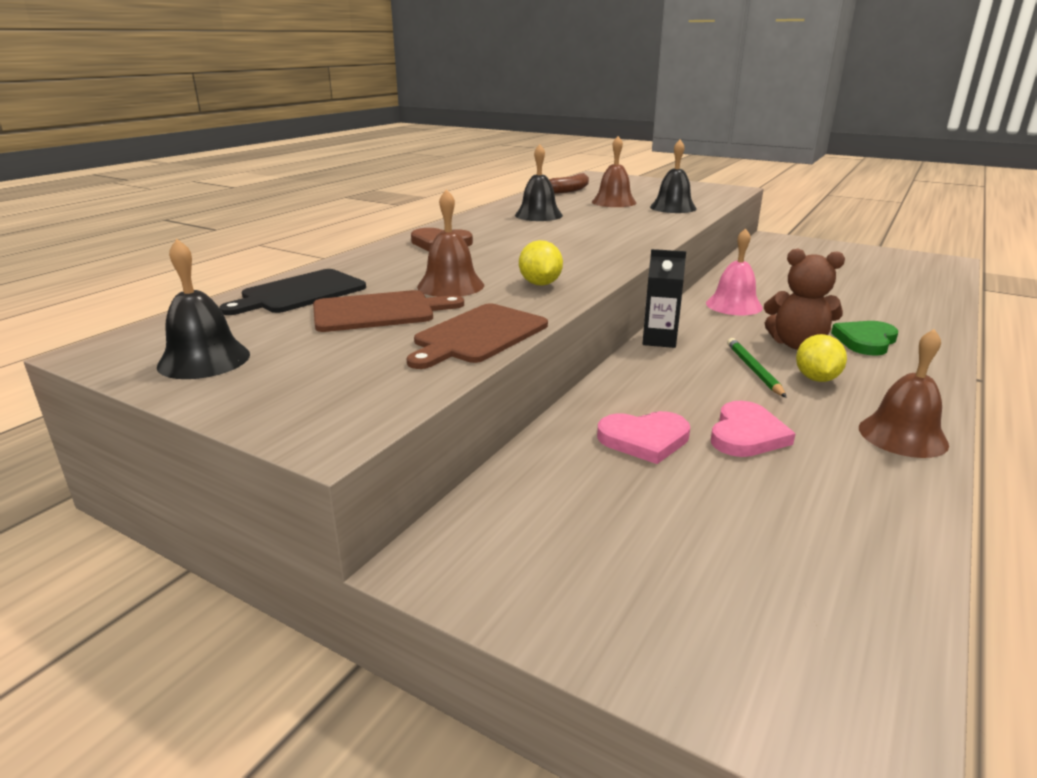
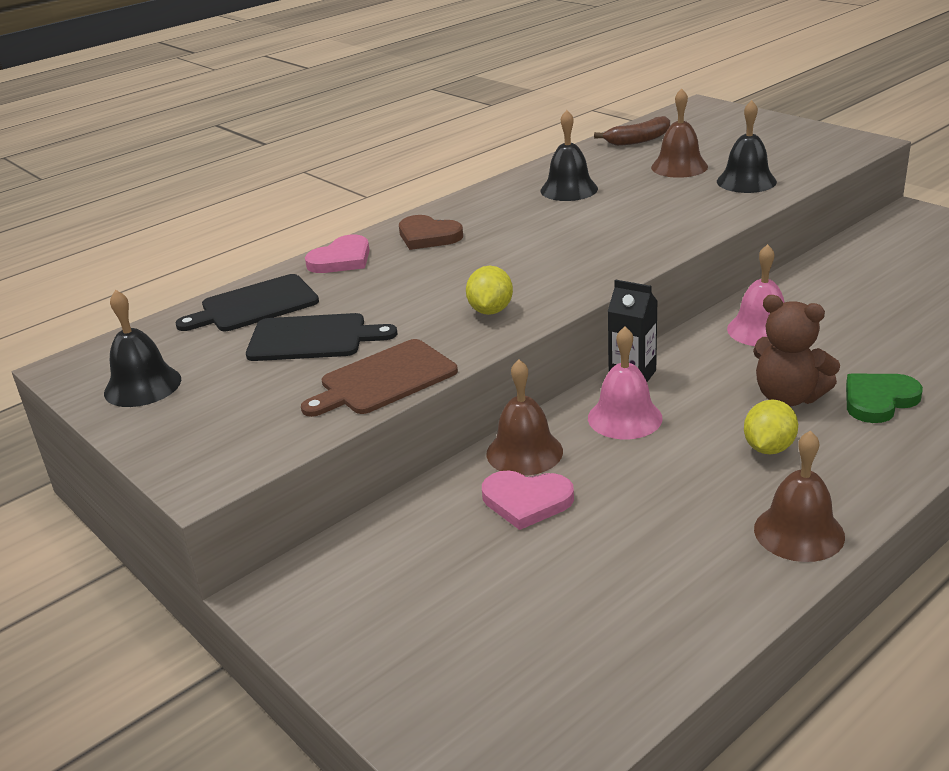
camera: 20 degrees right, 5 degrees up
(379, 311) = (312, 338): brown cutting board -> black cutting board
(450, 286) = (399, 306): brown bell -> brown bell (524, 452)
(679, 369) = (624, 418): none -> pink bell
(746, 434) = (632, 509): pink heart -> pink heart (341, 259)
(753, 370) = (706, 428): green pencil -> none

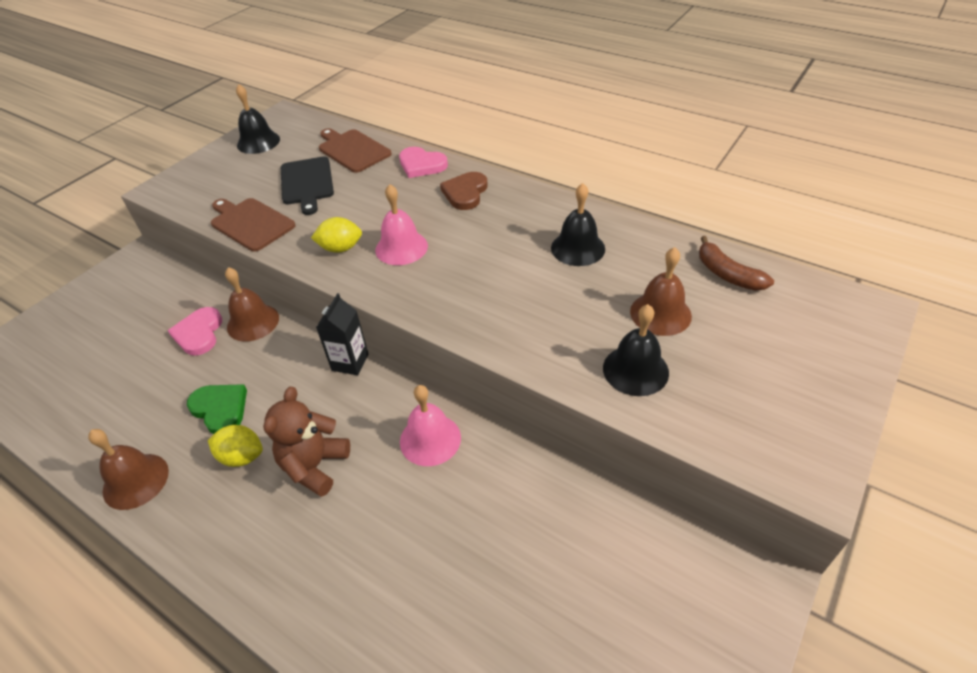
camera: 75 degrees right, 15 degrees up
(255, 305) = (352, 150): black cutting board -> brown cutting board
(624, 418) = (290, 366): pink bell -> pink bell (401, 247)
(878, 400) = (307, 535): green heart -> green heart (220, 409)

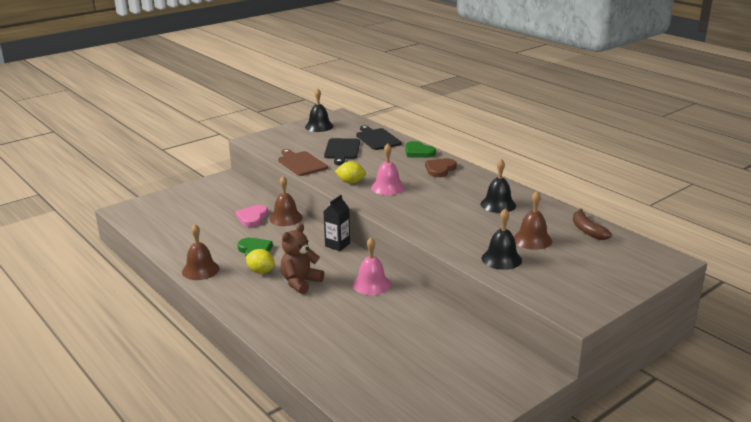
camera: 15 degrees right, 20 degrees down
(352, 150) = (377, 139): brown cutting board -> black cutting board
(421, 165) = (418, 152): pink heart -> green heart

